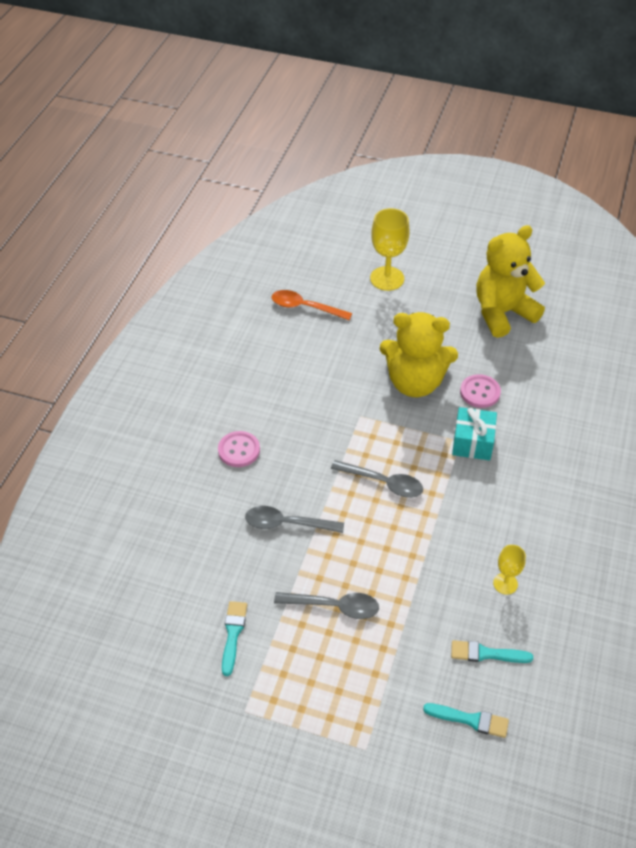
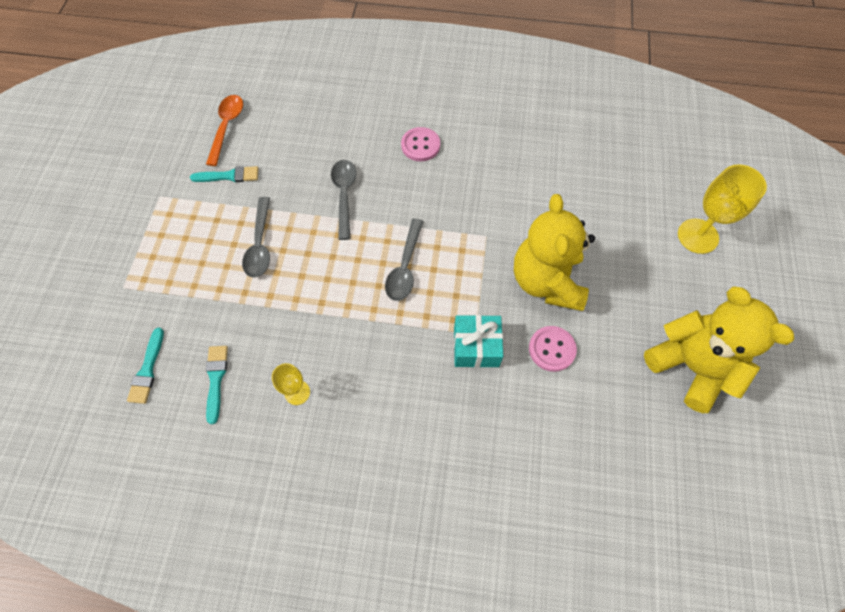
camera: 80 degrees right, 15 degrees up
(305, 307) = (621, 167): orange spoon -> orange spoon (226, 127)

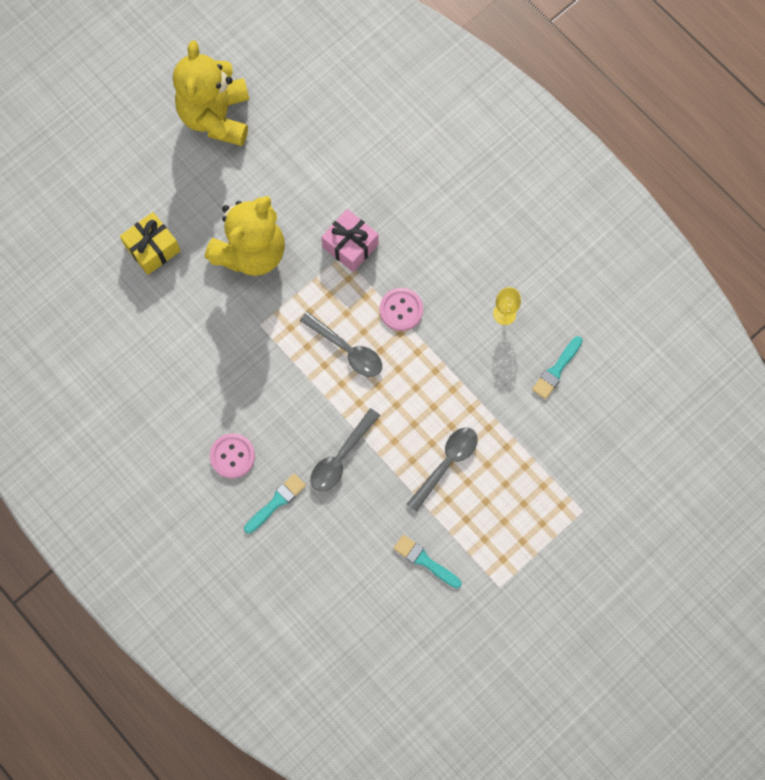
camera: 140 degrees left, 10 degrees up
(147, 370) = (603, 418): turquoise brush -> turquoise brush (276, 502)
(226, 127) = (389, 624): orange spoon -> none
(405, 267) = (347, 349): grey spoon -> grey spoon turned 75 degrees clockwise
(476, 347) = (350, 245): turquoise gift -> pink gift
(552, 349) = (298, 202): pink button -> pink button (401, 310)
(616, 228) = (152, 248): none -> yellow gift
(697, 236) = (99, 193): yellow goblet -> none

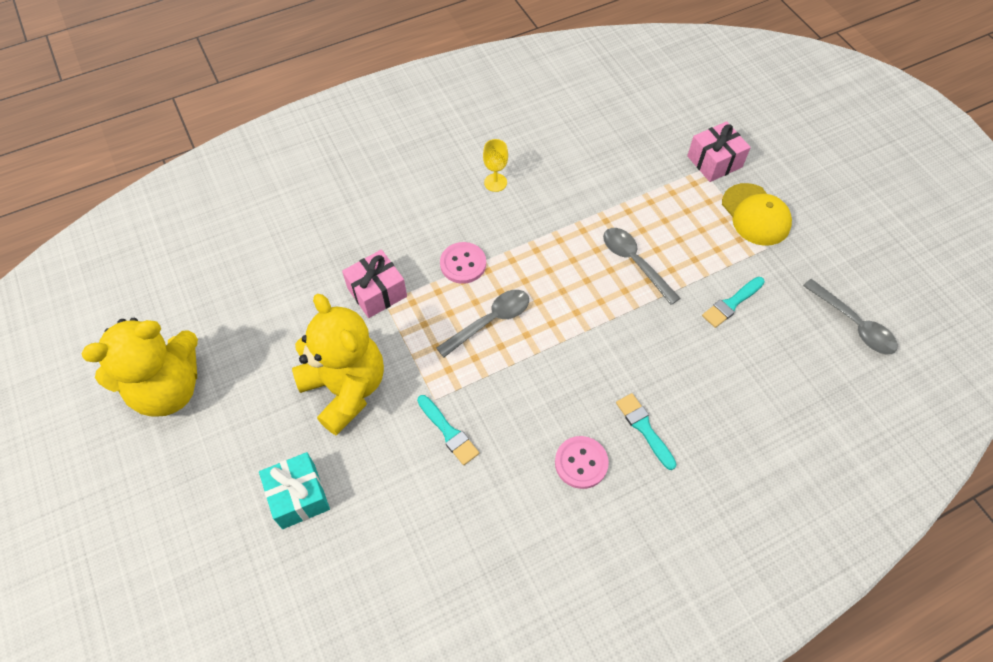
camera: 75 degrees left, 15 degrees down
(152, 248) = (298, 496): yellow gift -> turquoise gift
(216, 116) = (168, 389): yellow teddy bear -> yellow teddy bear turned 45 degrees counterclockwise
(341, 457) = (606, 353): grey spoon -> grey spoon (853, 324)
(538, 572) = (755, 215): none -> yellow cap
(556, 370) = (562, 157): turquoise brush -> turquoise brush (448, 432)
(597, 522) = (714, 161): none -> pink gift

